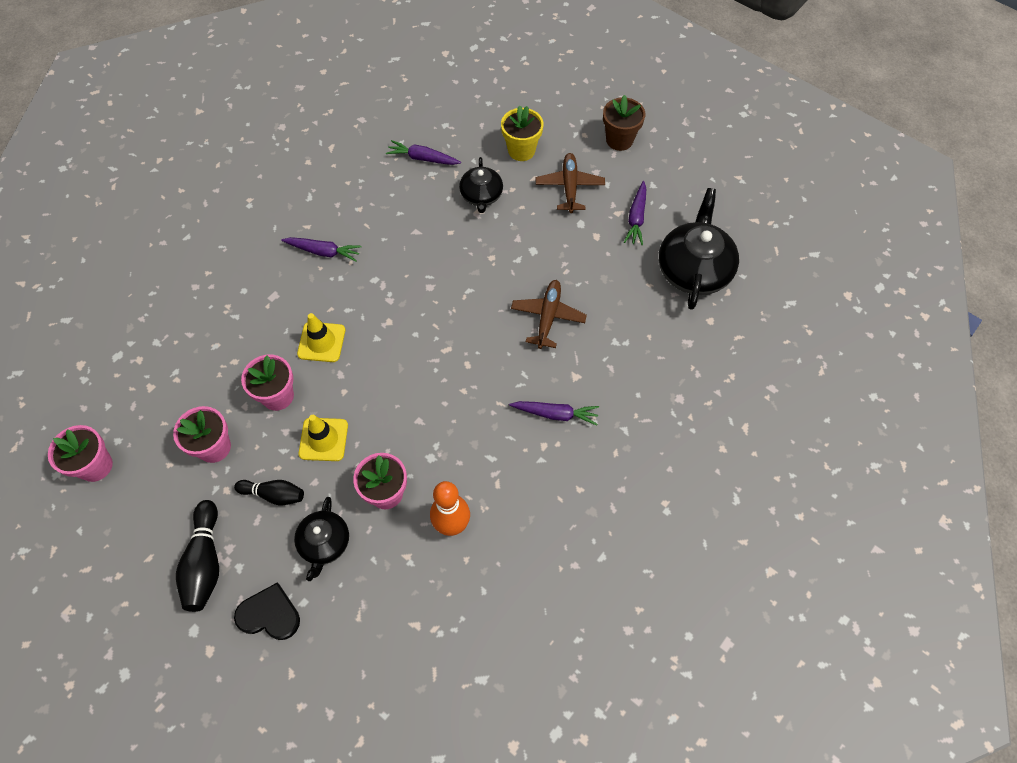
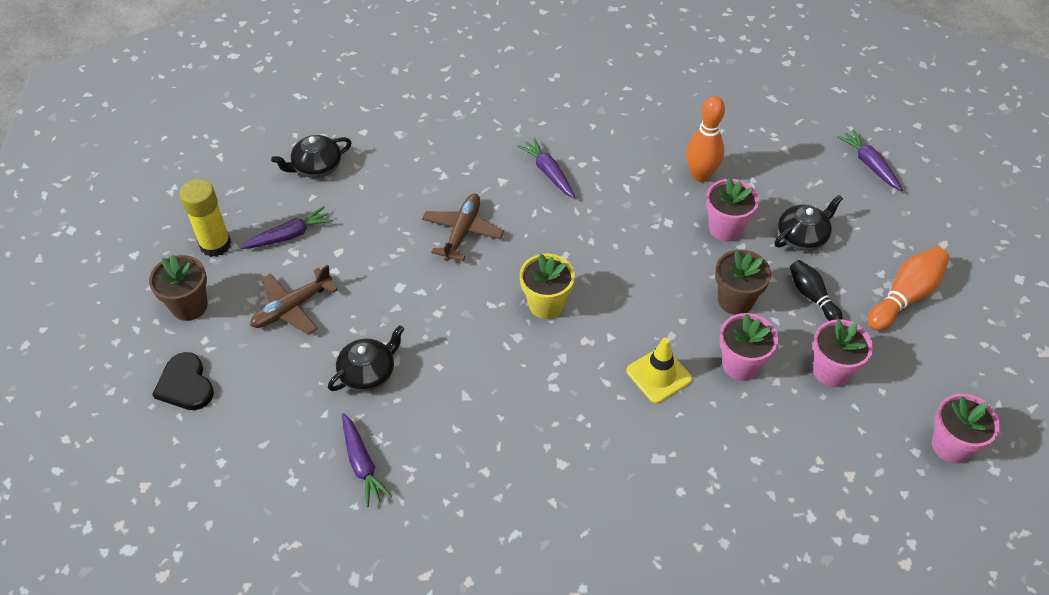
camera: 130 degrees left, 10 degrees down
(205, 562) = (905, 296): black bowling pin -> orange bowling pin
(269, 614) = (881, 229): black heart -> black heart (185, 385)
(323, 252) = (567, 458): purple carrot -> purple carrot (869, 165)
(323, 439) = (735, 300): yellow traffic cone -> brown flower pot
(521, 150) = (273, 380): yellow flower pot -> yellow flower pot (546, 304)
(548, 317) = (462, 232): brown plane -> brown plane turned 135 degrees clockwise
(663, 176) = (215, 244): none -> yellow glue stick
(694, 269) = (316, 167): black teapot -> black teapot, size x0.59

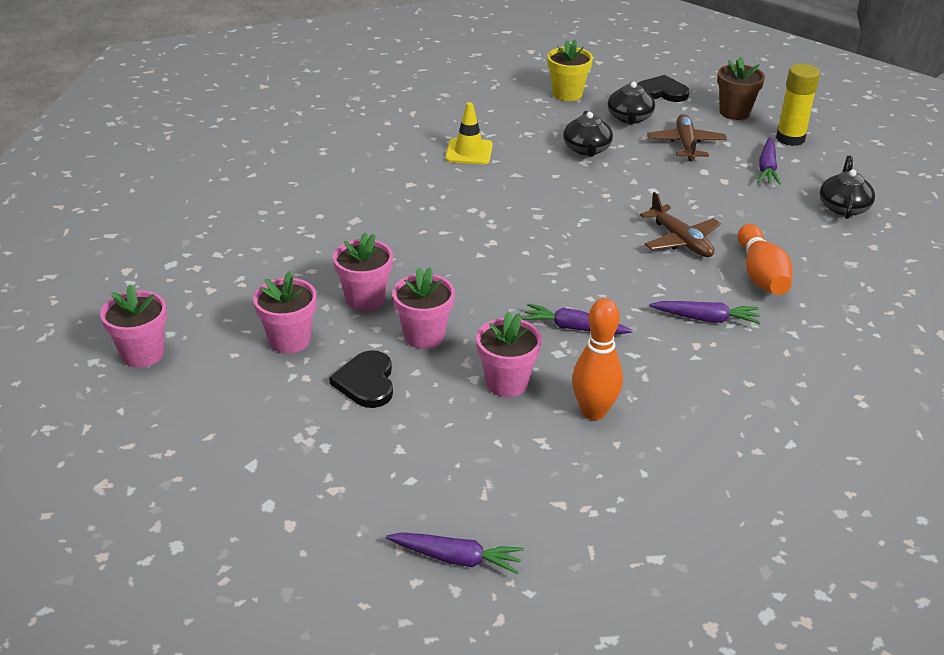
camera: 130 degrees right, 15 degrees down
(362, 464) = (517, 122): purple carrot -> purple carrot (574, 328)
(546, 304) = (551, 242): yellow flower pot -> yellow flower pot (567, 94)
(659, 375) = (414, 256): yellow traffic cone -> yellow traffic cone (469, 152)
(735, 300) = (424, 336): brown flower pot -> pink flower pot
(802, 236) = (433, 426): black teapot -> black teapot (629, 118)
(812, 296) = (366, 382): black bowling pin -> black heart
(905, 296) = (282, 441): orange bowling pin -> orange bowling pin (761, 274)

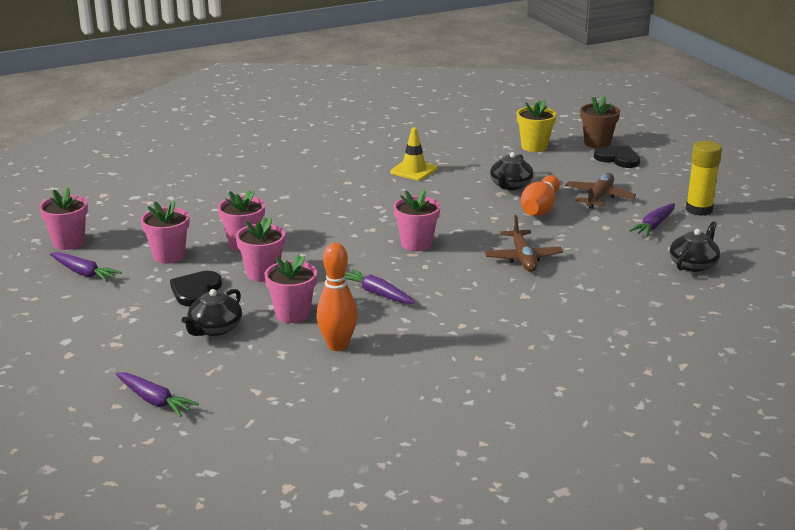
camera: 25 degrees right, 10 degrees down
(557, 249) = (416, 244): none -> pink flower pot
(629, 118) = (570, 171): black teapot -> black teapot (215, 329)
(705, 319) = (487, 311): purple carrot -> purple carrot (84, 273)
(734, 112) = (668, 183): brown flower pot -> brown flower pot (597, 143)
(761, 274) = (566, 293): orange bowling pin -> orange bowling pin (540, 208)

